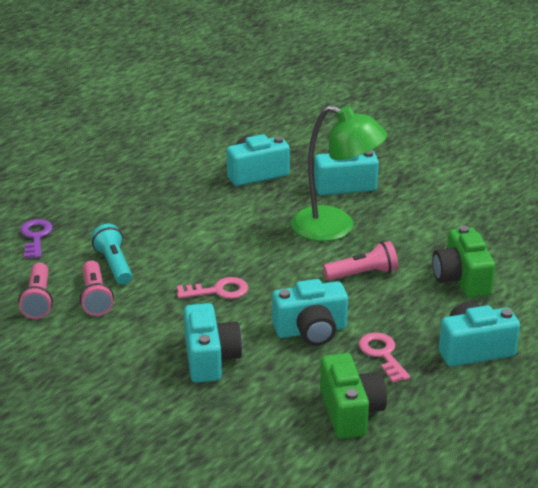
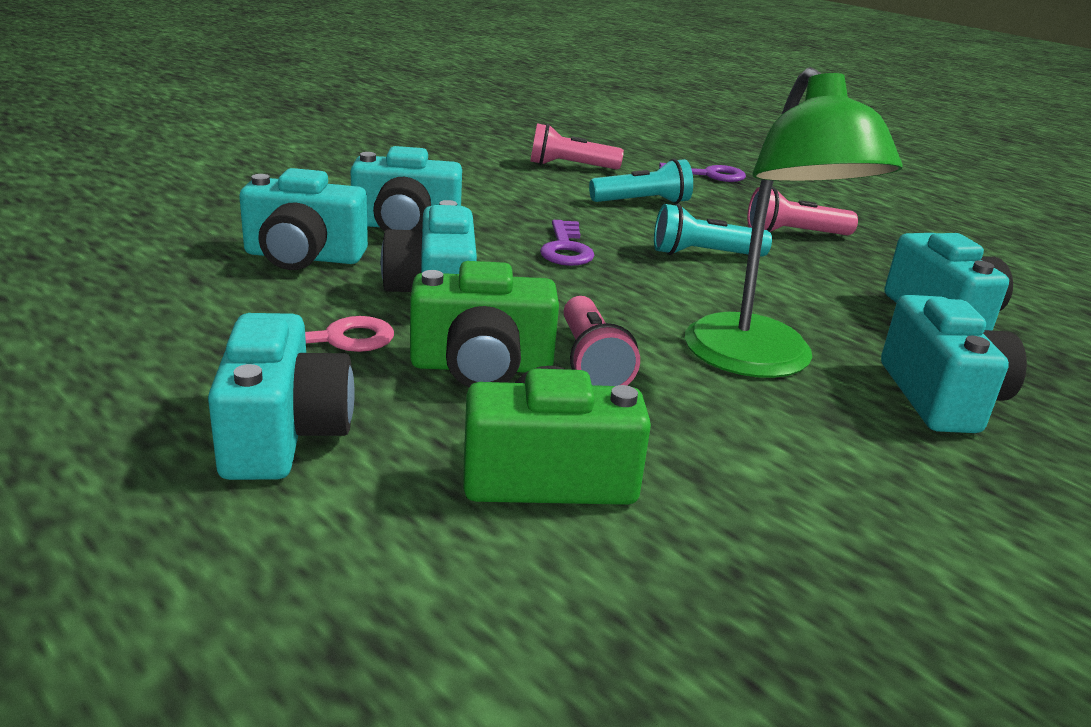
camera: 95 degrees right, 5 degrees down
(95, 298) = (568, 188): pink flashlight -> pink flashlight (794, 234)
(203, 241) = (703, 254): none -> turquoise flashlight
(218, 291) = (566, 249): pink key -> purple key
(282, 390) = (303, 257): none -> turquoise camera
(335, 228) = (758, 361): green lamp -> green lamp turned 45 degrees counterclockwise
(350, 412) = (213, 291): green camera -> green camera (481, 367)

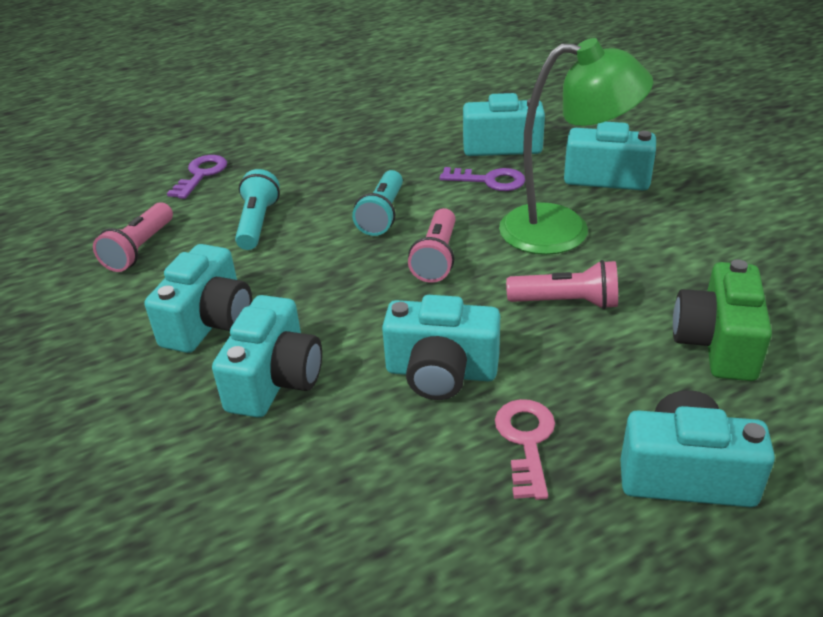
camera: 70 degrees left, 10 degrees up
(303, 257) = (339, 461): turquoise camera -> turquoise camera (209, 322)
(481, 367) = (574, 358): green camera -> none
(566, 249) = (355, 283): purple key -> purple key (489, 181)
(794, 234) = (351, 165): pink flashlight -> pink flashlight (436, 258)

